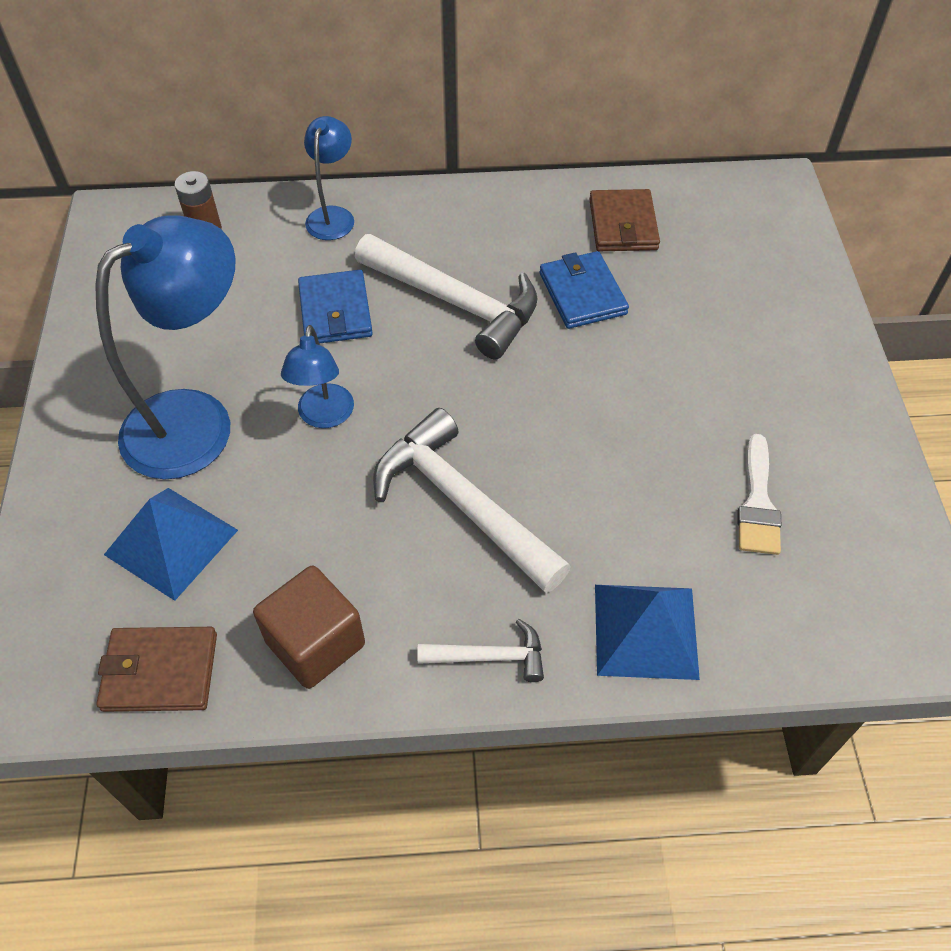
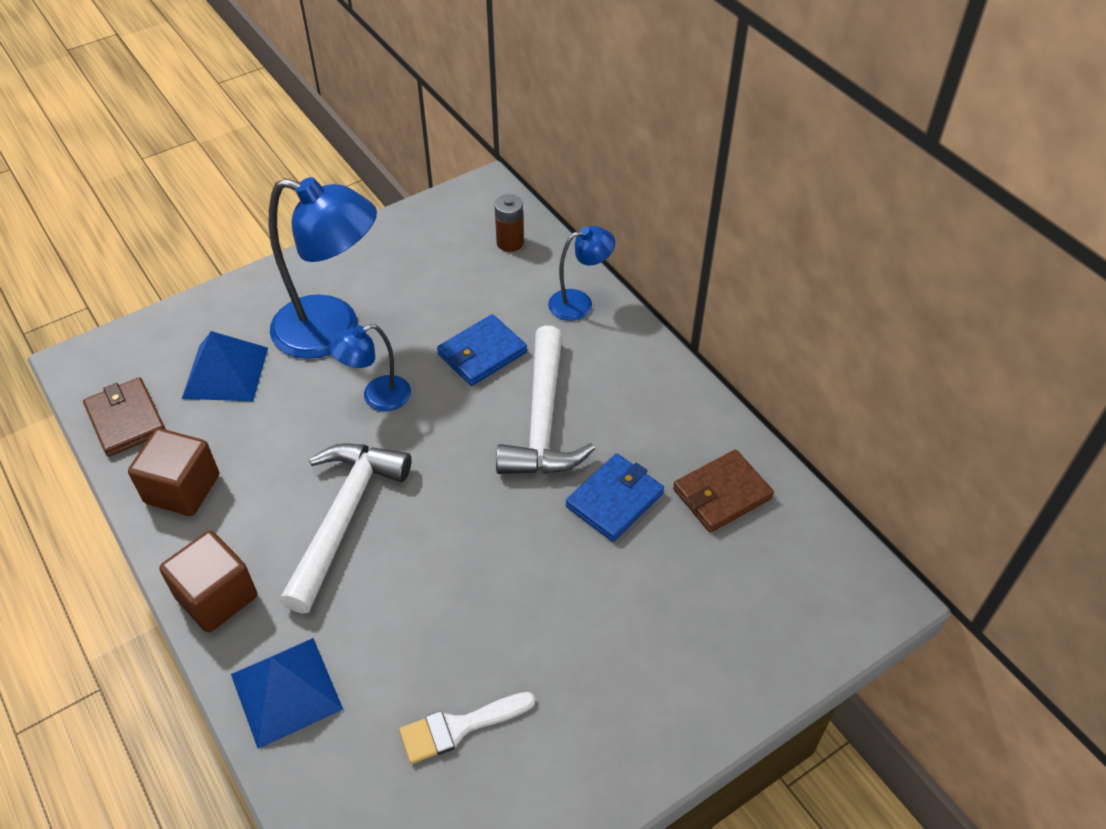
camera: 60 degrees right, 5 degrees down
(490, 656) = (217, 597): white hammer -> brown cube

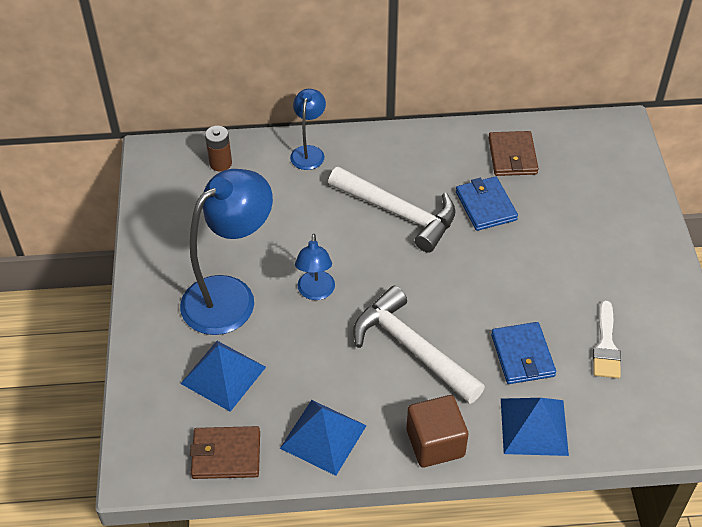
camera: 60 degrees left, 0 degrees up
(182, 489) = (323, 436): brown cube -> blue pyramid
(482, 353) = (316, 220): blue wallet -> blue wallet (522, 355)

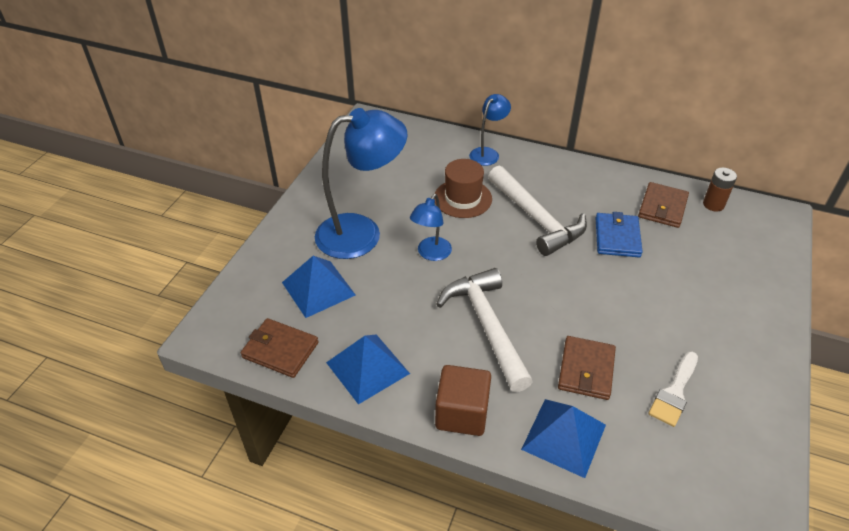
camera: 25 degrees right, 5 degrees down
(220, 163) = (414, 140): brown battery -> brown battery (713, 204)
(312, 216) = (463, 198): none -> brown hat
(522, 355) = (586, 370): blue wallet -> brown wallet

